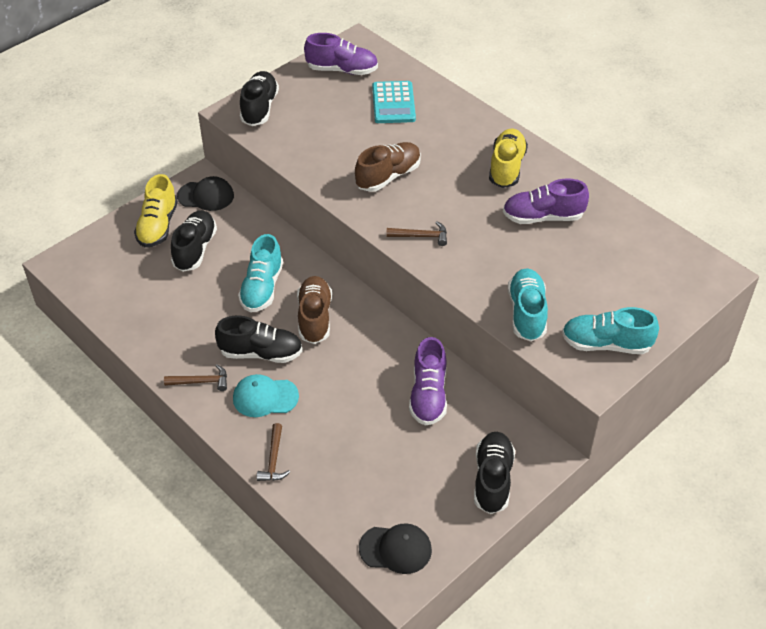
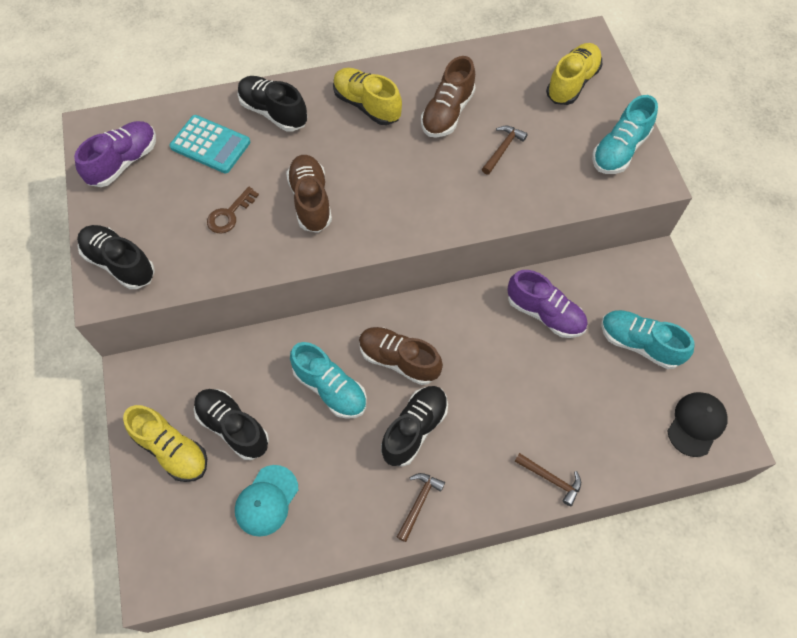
camera: 60 degrees left, 15 degrees up
(206, 196) = (162, 381): black cap -> none
(265, 397) = (472, 452): turquoise cap -> turquoise cap (266, 500)
(341, 140) = (229, 214): none -> brown key
(421, 236) = (409, 215): brown hammer -> brown hammer (502, 149)
(492, 479) = (658, 313): black shoe -> black shoe (273, 112)
(526, 313) = (554, 185): turquoise shoe -> turquoise shoe (639, 344)
(543, 217) = (447, 113): purple shoe -> brown shoe
(653, 284) = (572, 83): none -> yellow shoe

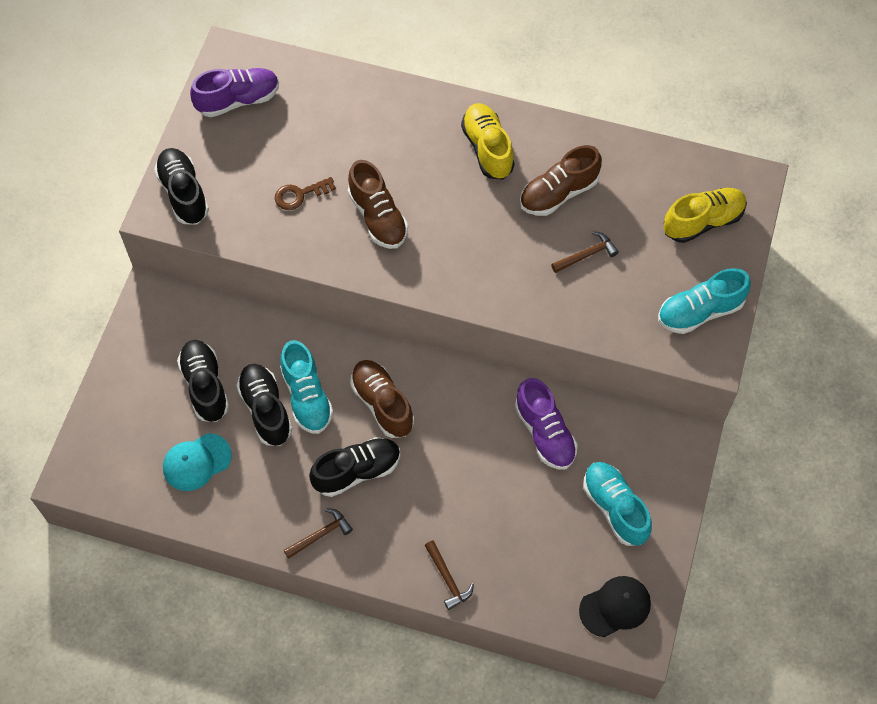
camera: 30 degrees right, 0 degrees up
(172, 450) = (145, 378): yellow shoe -> none
(210, 145) = (322, 120): turquoise calculator -> none
(273, 112) = (397, 115): black shoe -> black shoe (266, 410)
(311, 201) = (378, 217): brown shoe -> brown shoe turned 135 degrees clockwise

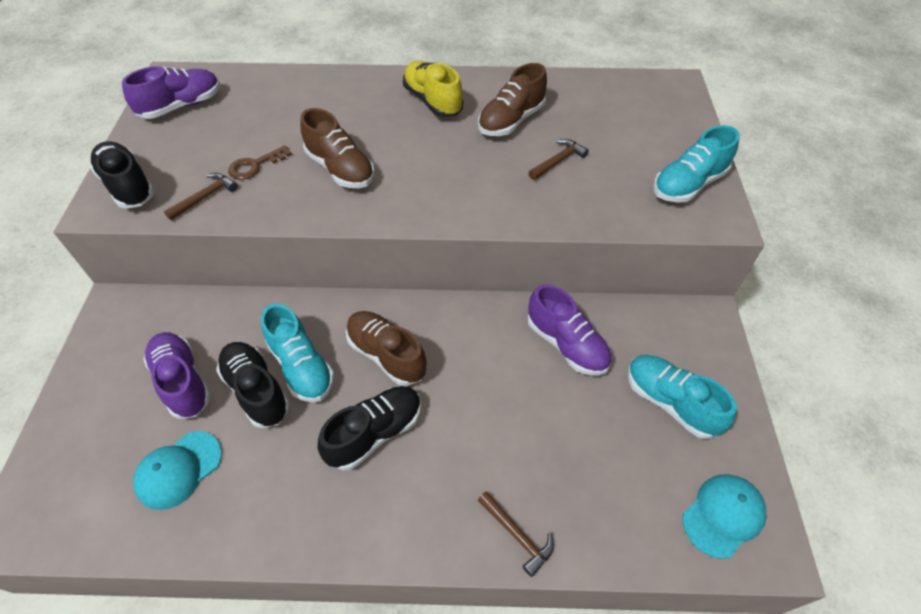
camera: 15 degrees left, 10 degrees down
(205, 386) = (182, 381): black shoe -> purple shoe
(320, 535) = (347, 520): brown hammer -> brown hammer (205, 197)
(615, 607) = (723, 515): black cap -> turquoise cap
(703, 222) = (652, 118): yellow shoe -> none

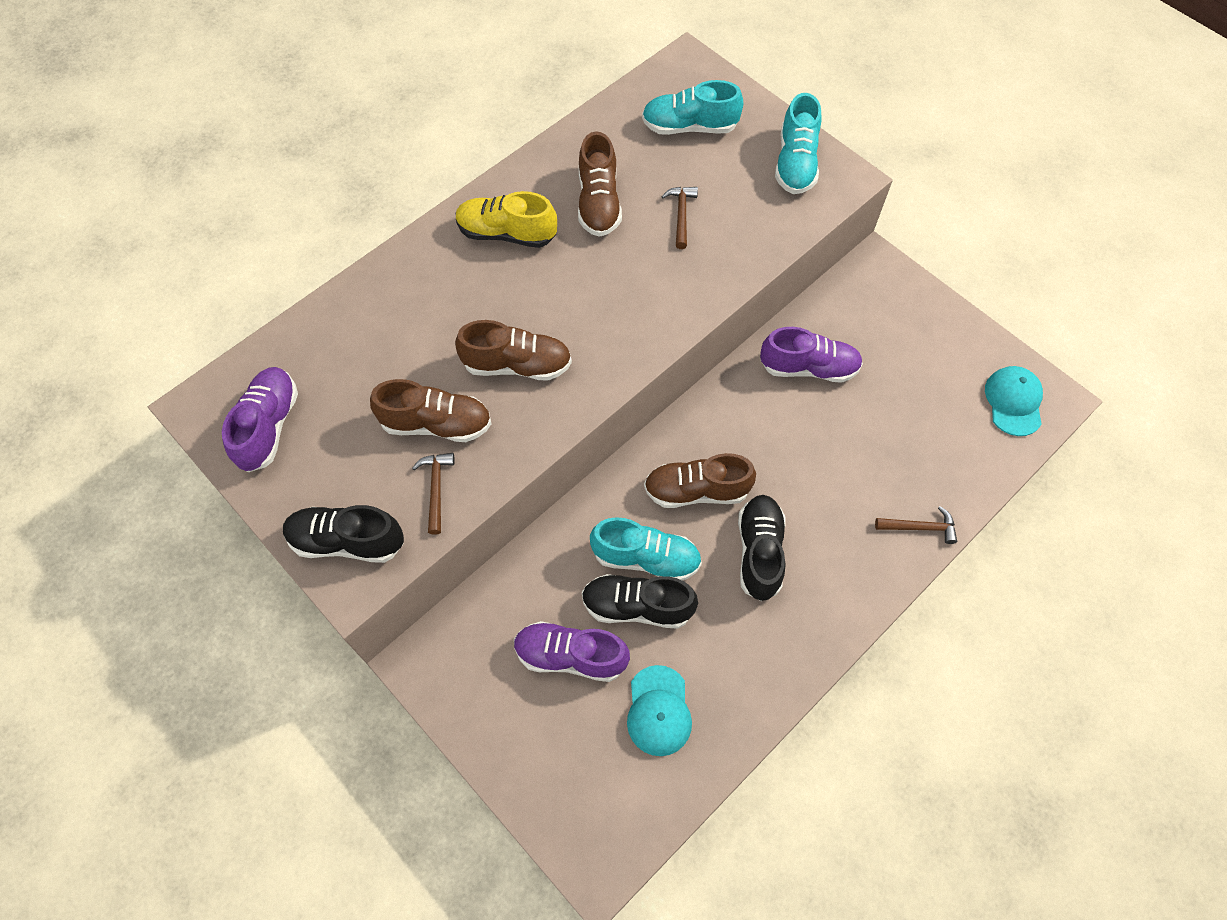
camera: 45 degrees left, 10 degrees up
(255, 165) = (436, 424): brown key -> brown shoe
(670, 402) = (915, 352): turquoise shoe -> turquoise shoe (689, 127)

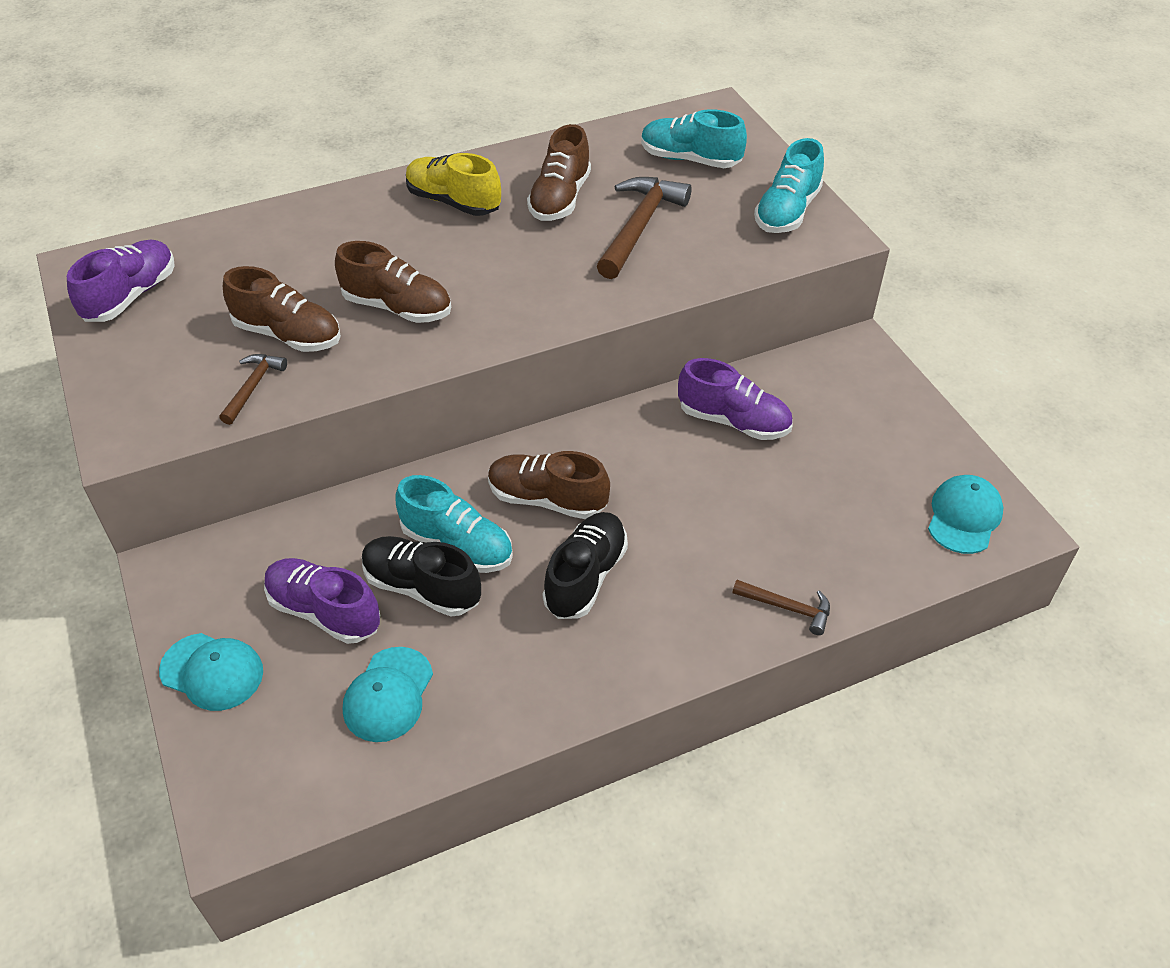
camera: 20 degrees right, 15 degrees down
(347, 541) = (140, 406): black shoe -> none
(509, 742) = (212, 671): none -> turquoise cap
(681, 215) = (639, 227): brown hammer -> brown hammer, size x1.87

